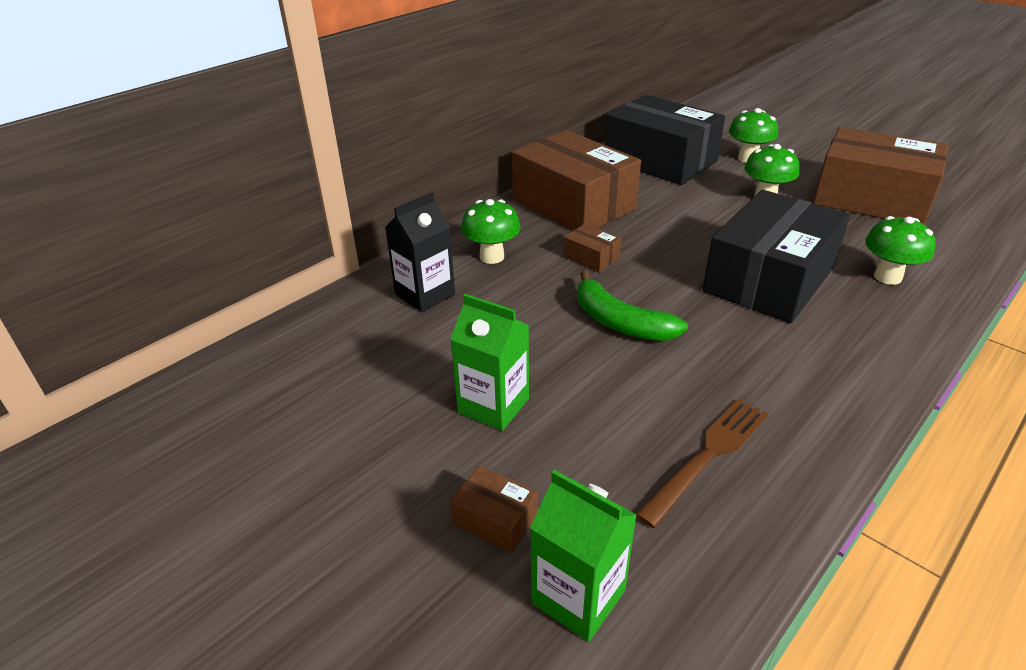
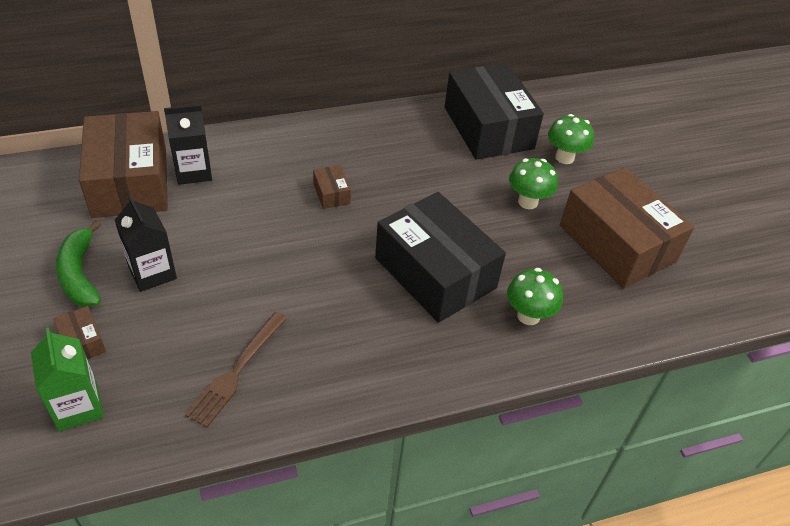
camera: 25 degrees right, 10 degrees up
(492, 257) = (266, 161): green mushroom -> none
(493, 405) = (152, 272): green carton -> black carton
(573, 204) = (372, 141): brown box -> brown box (130, 182)
(620, 322) = (291, 254): green banana -> green banana (80, 274)
(708, 455) = (236, 371): brown fork -> brown fork turned 135 degrees clockwise
(769, 279) = (435, 273): black box -> black box turned 75 degrees clockwise

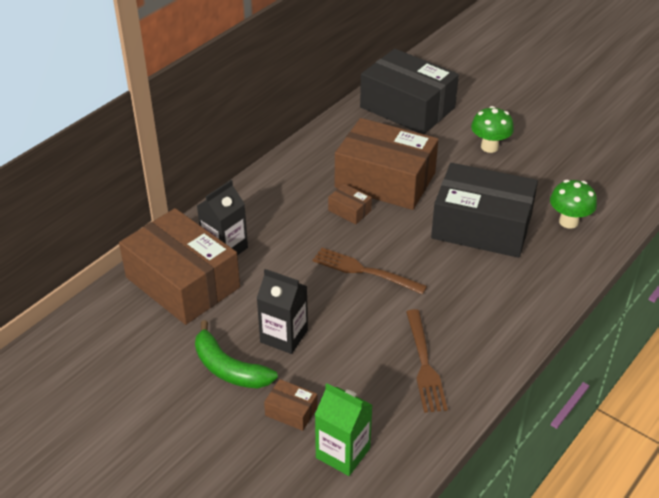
camera: 30 degrees left, 5 degrees down
(282, 254) = (364, 271): none -> brown fork
(564, 157) = (481, 104): green mushroom -> none
(617, 243) = (573, 146): brown box -> brown box (385, 180)

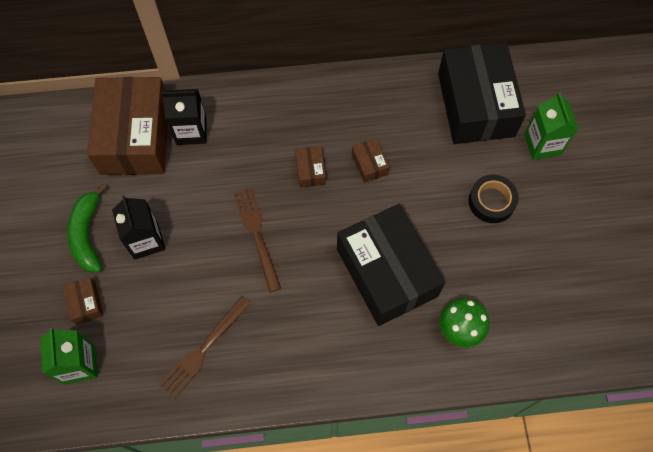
camera: 45 degrees right, 25 degrees up
(385, 180) = (369, 164): brown box -> brown box, size x0.40
(476, 101) = (542, 144): none -> green carton
(489, 147) = (491, 201): green mushroom -> black tape

